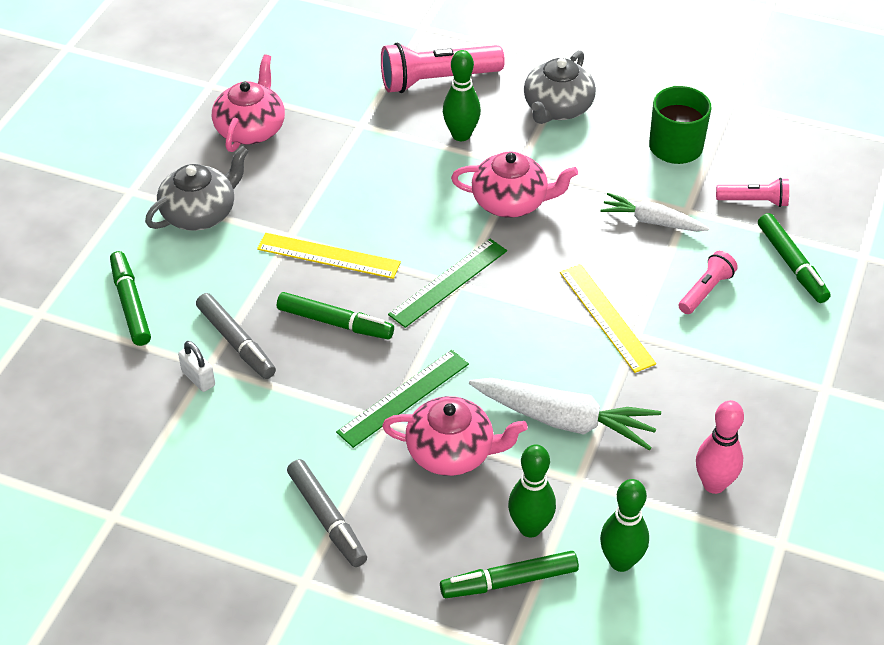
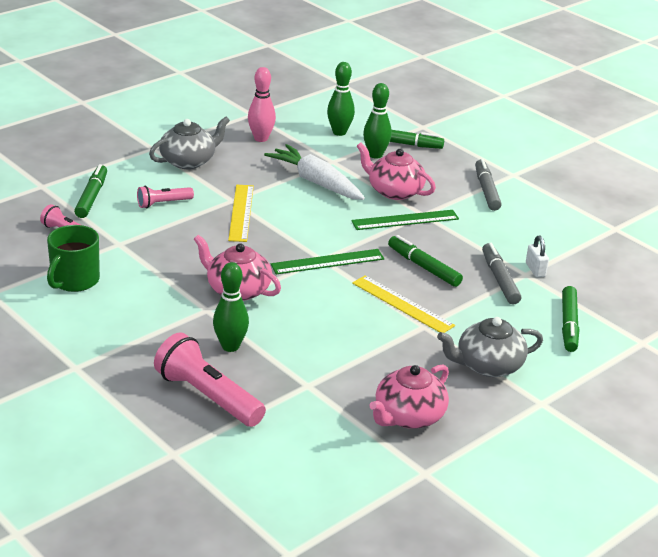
camera: 155 degrees left, 15 degrees down
(437, 80) = (208, 397): pink flashlight -> pink flashlight turned 150 degrees counterclockwise
(557, 108) = (131, 337): grey teapot -> grey teapot (188, 161)
(652, 221) = (151, 245): white carrot -> none

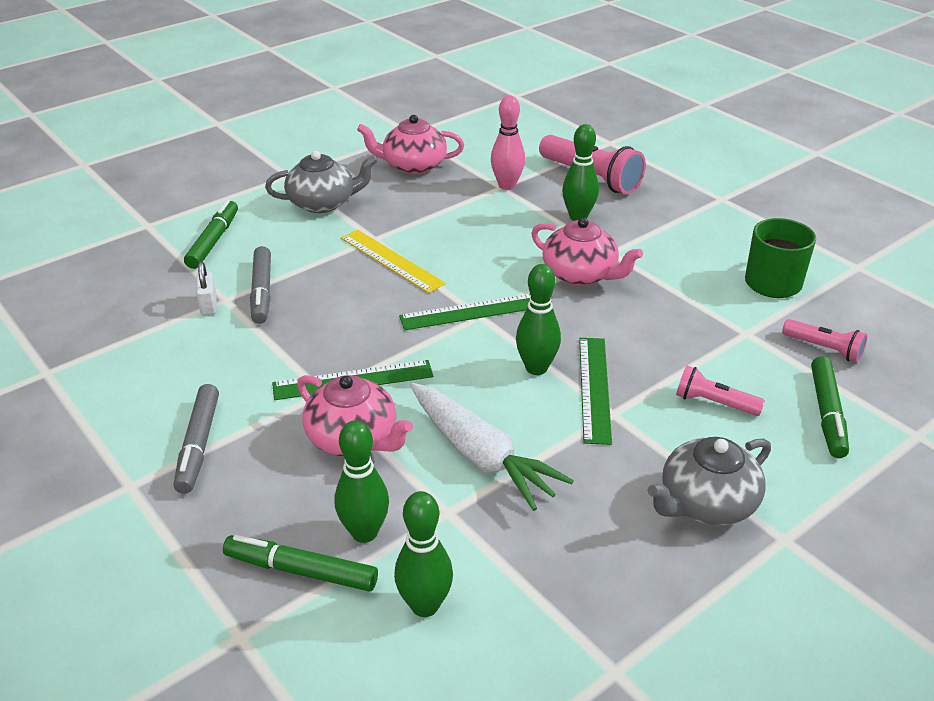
camera: 175 degrees left, 5 degrees up
(163, 203) = (714, 403): pink flashlight -> pink flashlight turned 135 degrees counterclockwise
(241, 212) = (594, 388): yellow ruler -> green ruler
(261, 138) = (585, 577): pink bowling pin -> pink bowling pin (507, 185)
(280, 224) = (536, 368): none -> green bowling pin
(408, 416) = (413, 165): pink teapot -> pink teapot turned 135 degrees counterclockwise
(423, 267) = (351, 306): green marker -> none

